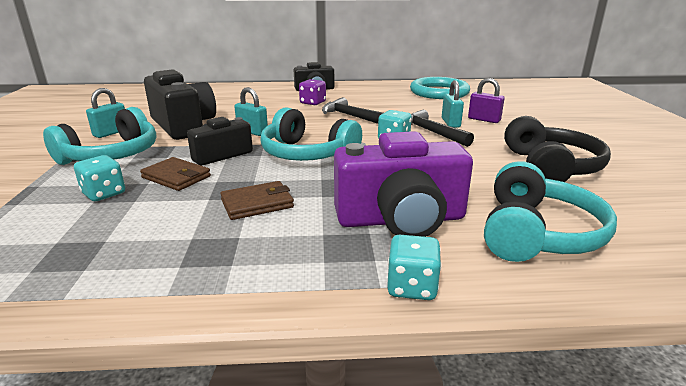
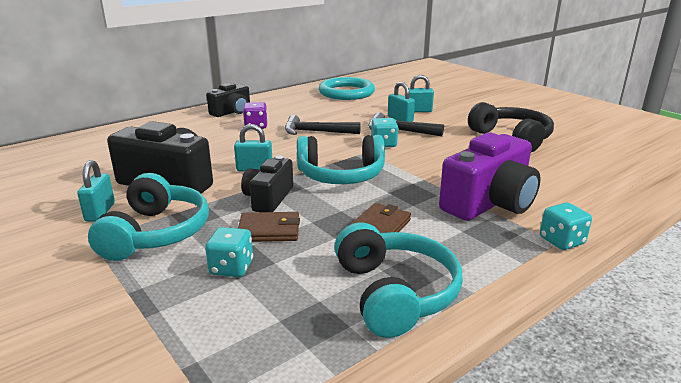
camera: 35 degrees left, 0 degrees up
(484, 120) = (418, 111): purple padlock -> turquoise padlock
(536, 233) = (568, 185): turquoise headphones -> turquoise headphones (394, 293)

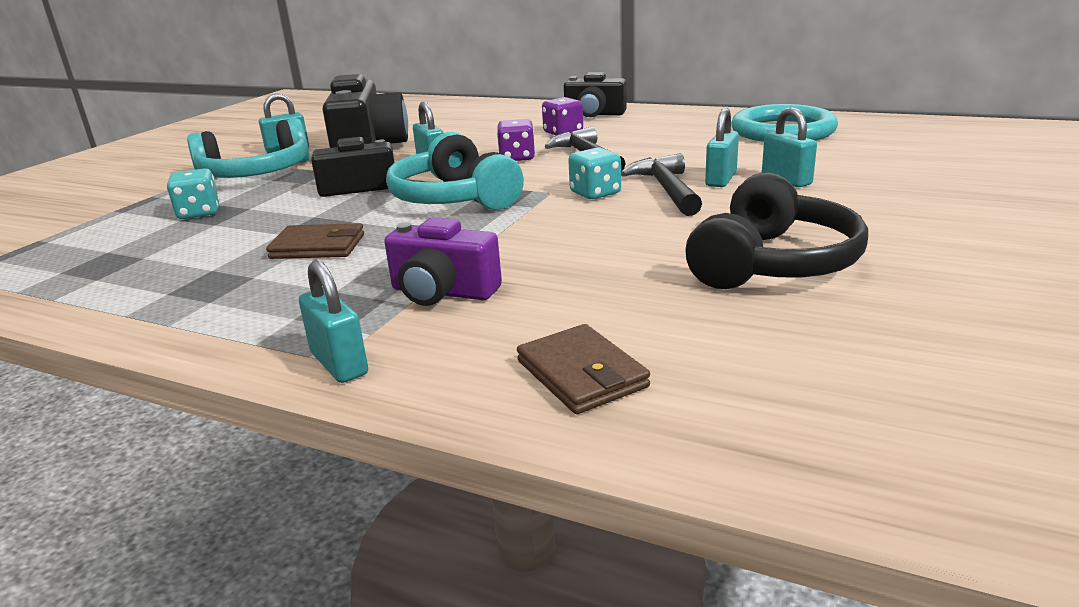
camera: 65 degrees right, 0 degrees up
(269, 230) = (283, 206): brown wallet -> brown wallet (582, 374)
(286, 146) = (517, 158): none -> purple dice
(394, 293) = (160, 285): turquoise headphones -> none
(489, 203) = (442, 292): purple camera -> purple camera, size x0.61
(561, 241) = (339, 364): turquoise dice -> turquoise padlock

